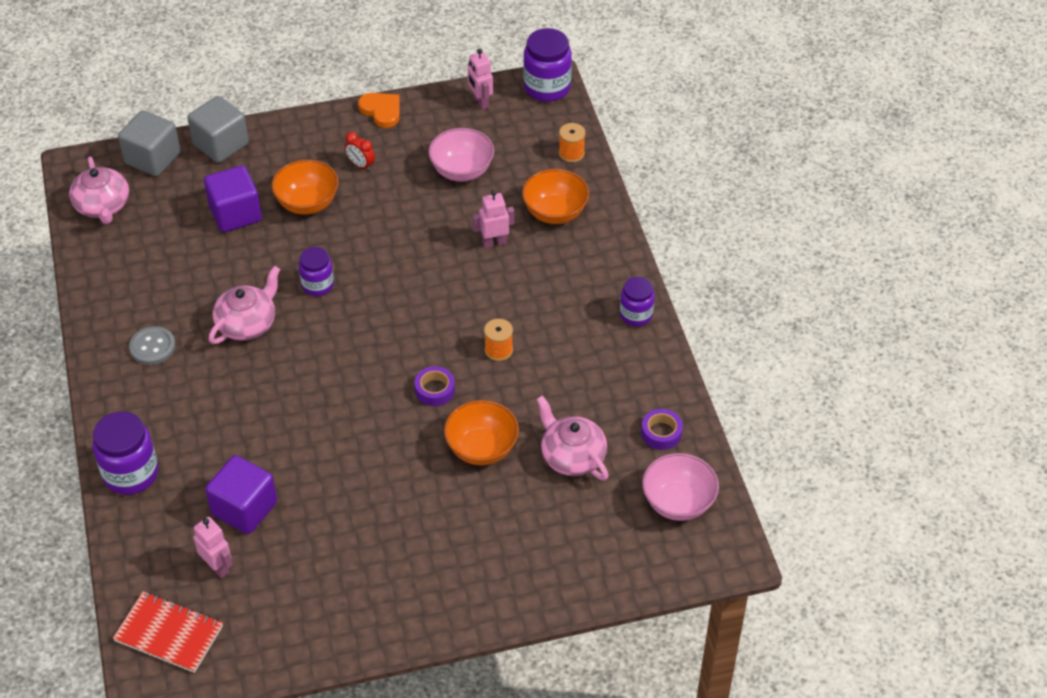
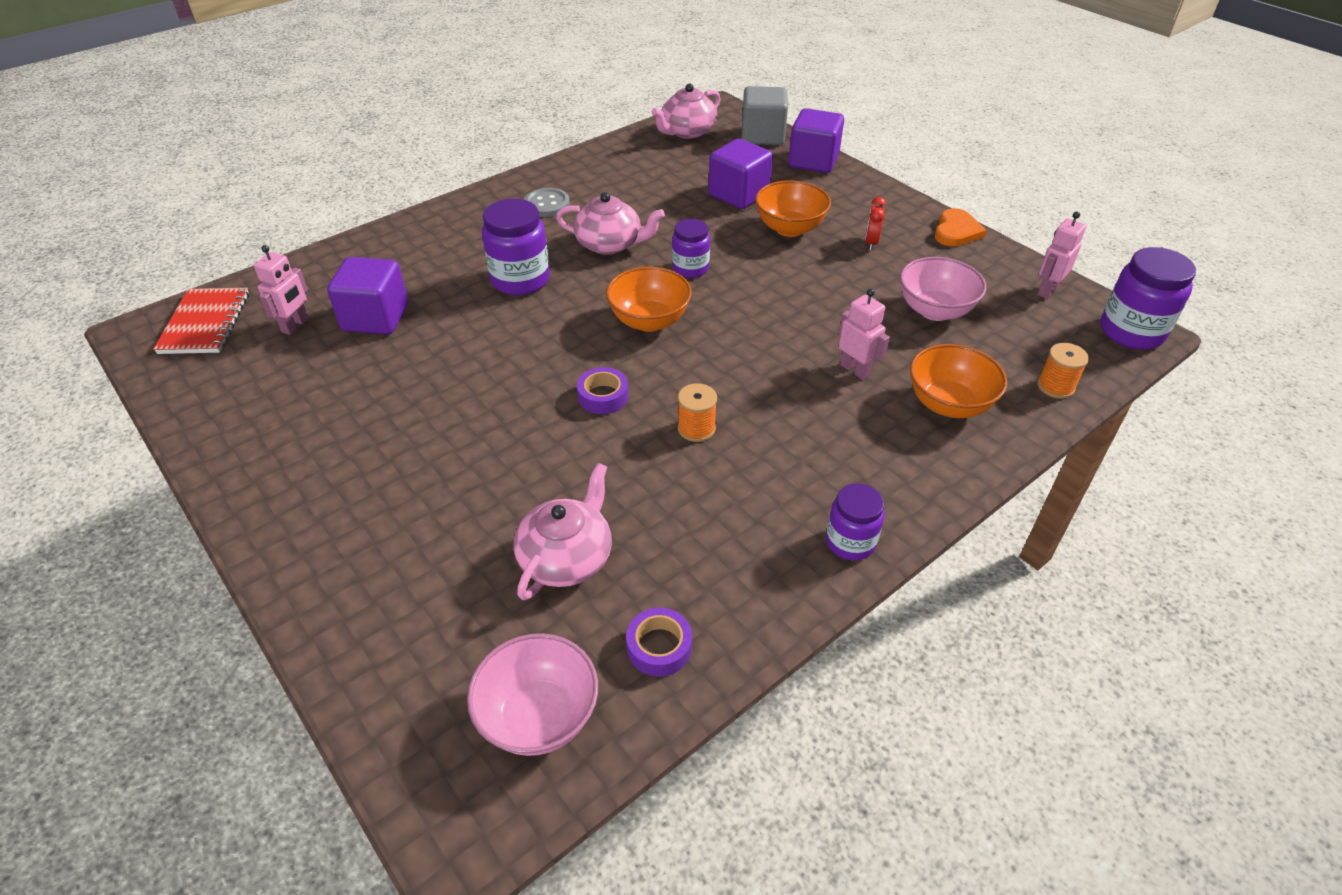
camera: 65 degrees right, 5 degrees down
(131, 473) = (392, 240): purple jar -> purple jar (520, 280)
(221, 144) = (813, 161): grey cube -> purple cube
(481, 448) = (536, 465): orange bowl -> orange bowl (649, 321)

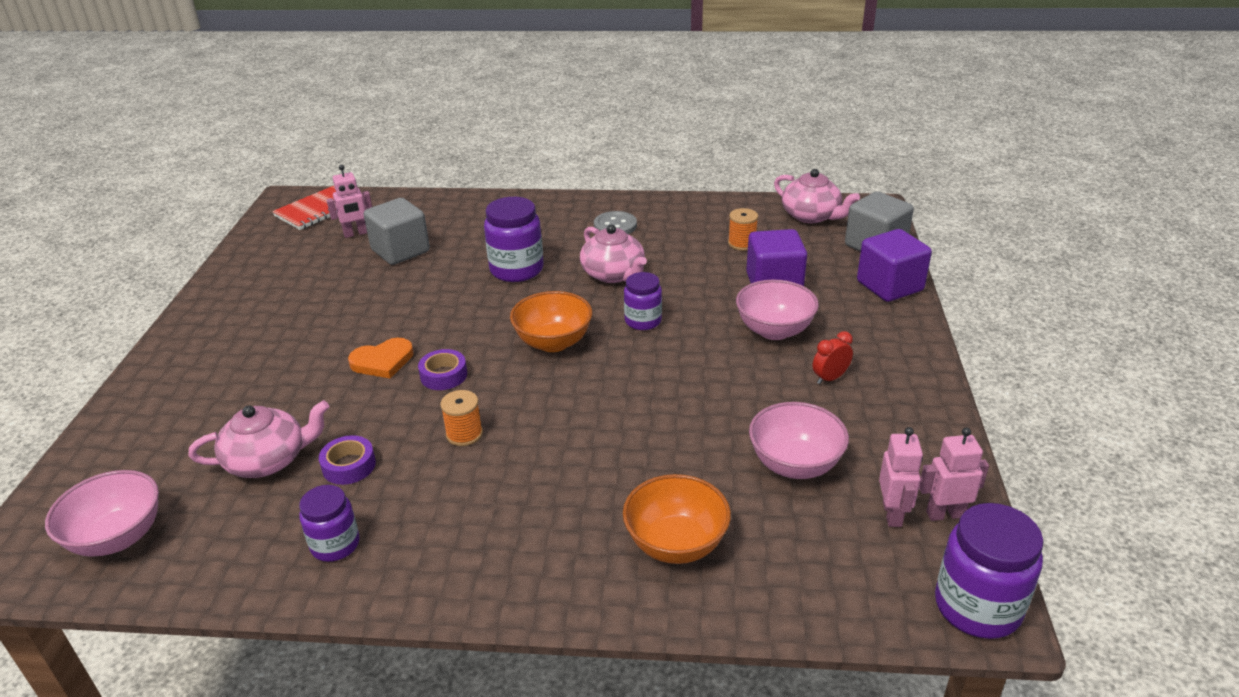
camera: 45 degrees right, 10 degrees down
(376, 318) = (400, 251): purple cube -> grey cube
(659, 647) = (225, 552): purple tape -> purple tape (349, 466)
(687, 131) = (811, 216): pink teapot -> pink teapot turned 135 degrees counterclockwise
(789, 228) = (774, 330): orange bowl -> pink bowl
(850, 542) = (432, 584): purple jar -> purple jar (335, 545)
(855, 370) = (644, 467): pink robot -> pink robot (892, 514)
(956, 231) = (935, 411): orange heart -> orange heart (382, 361)
(1055, 386) = (802, 597): orange spool -> orange spool (742, 243)

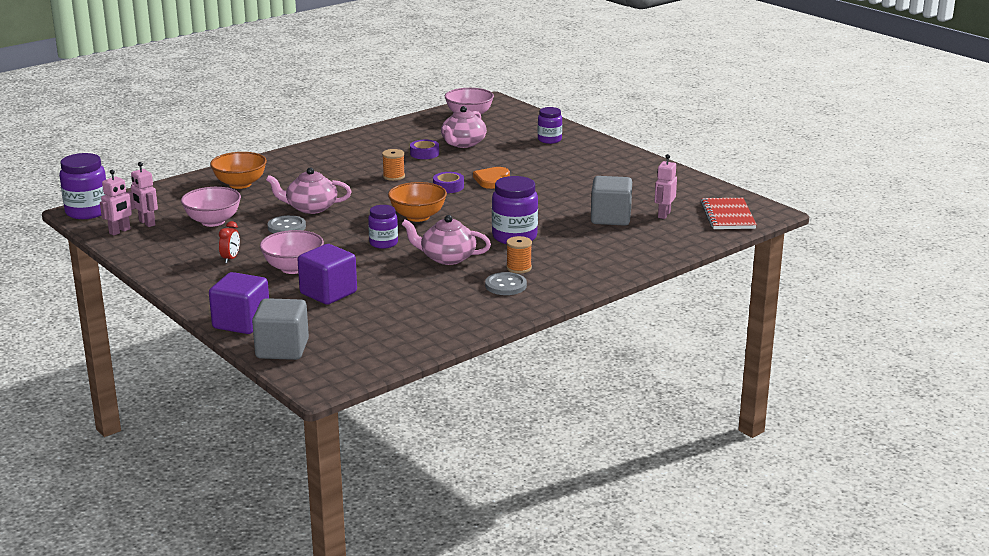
camera: 135 degrees right, 10 degrees down
(335, 545) = (382, 140): purple jar -> purple jar (549, 140)
(713, 402) = (286, 227): none -> grey button
(742, 243) = (390, 310): orange spool -> orange spool (519, 268)
(811, 216) = (364, 354): pink teapot -> pink teapot (310, 208)

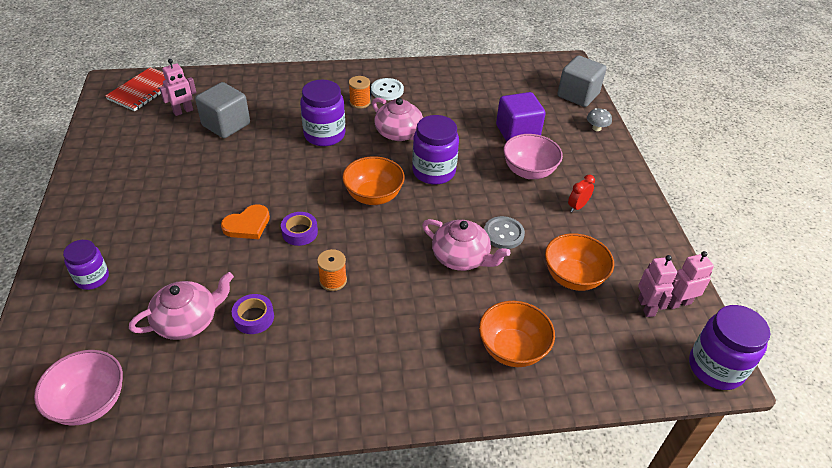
camera: 150 degrees left, 20 degrees up
(213, 221) = (573, 277): pink bowl -> orange bowl
(241, 323) = (596, 128): purple cube -> grey mushroom
(383, 243) = (433, 172): purple jar -> purple jar, size x1.59
(505, 285) = (387, 90): grey button -> white button

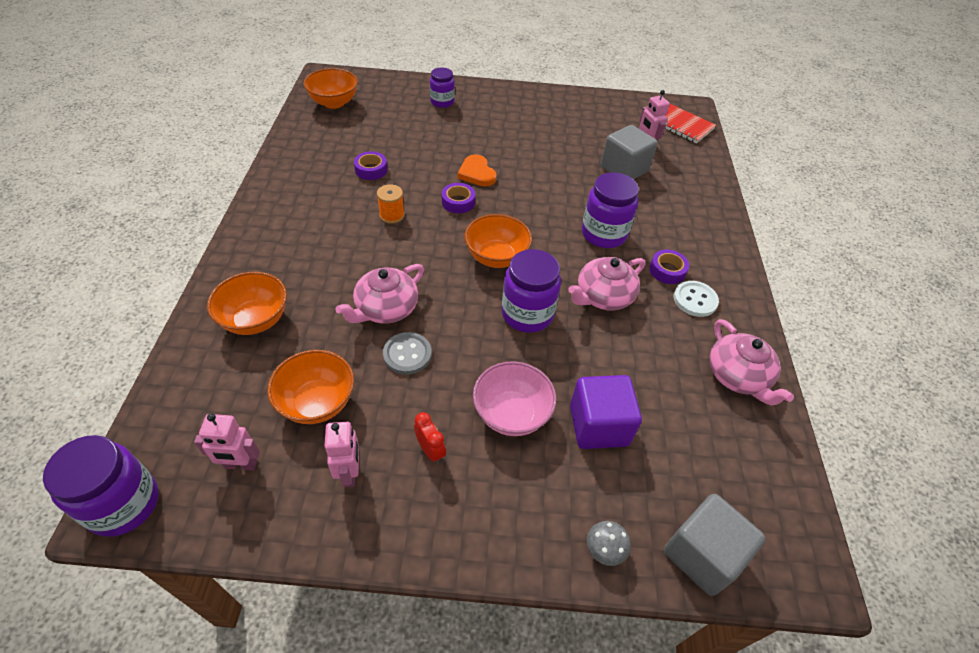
camera: 100 degrees right, 5 degrees up
(90, 403) = (334, 103): pink bowl -> orange bowl
(187, 320) = (383, 140): pink teapot -> pink teapot (737, 376)
(360, 102) = (667, 270): orange spool -> purple tape
(679, 303) = (227, 507): pink robot -> pink robot (350, 472)

